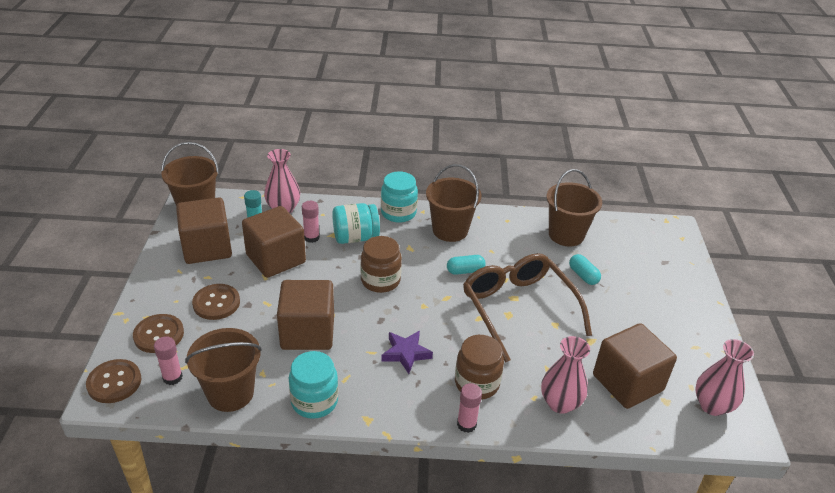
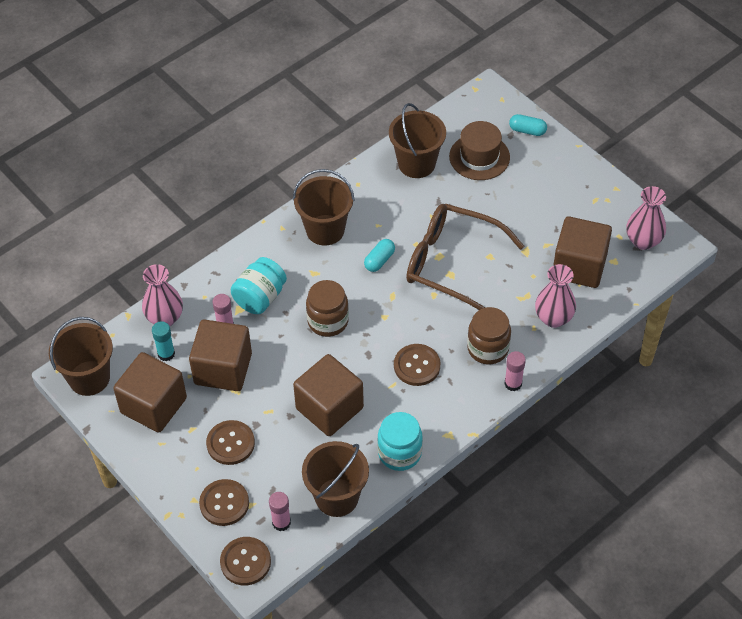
camera: 40 degrees left, 15 degrees up
(398, 213) = (264, 245): turquoise jar -> none
(406, 353) = (417, 366): purple star -> brown button
(583, 276) = (467, 195): turquoise capsule -> turquoise capsule (527, 130)
(622, 260) = (479, 157): none -> brown hat

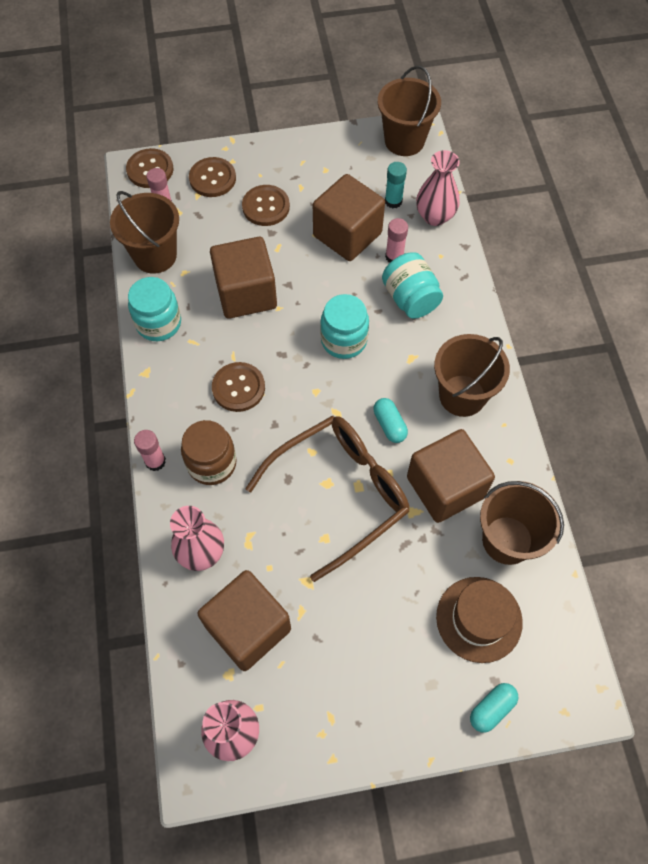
camera: 120 degrees right, 10 degrees up
(153, 405) = (344, 171): brown cube -> brown cube (445, 487)
(328, 321) = (344, 340): brown jar -> turquoise jar

